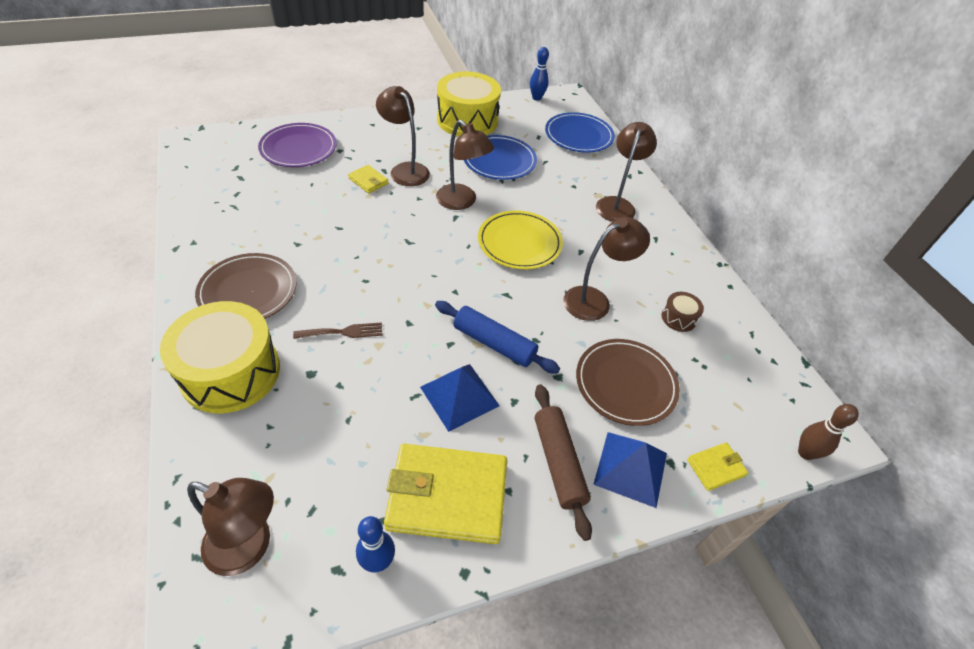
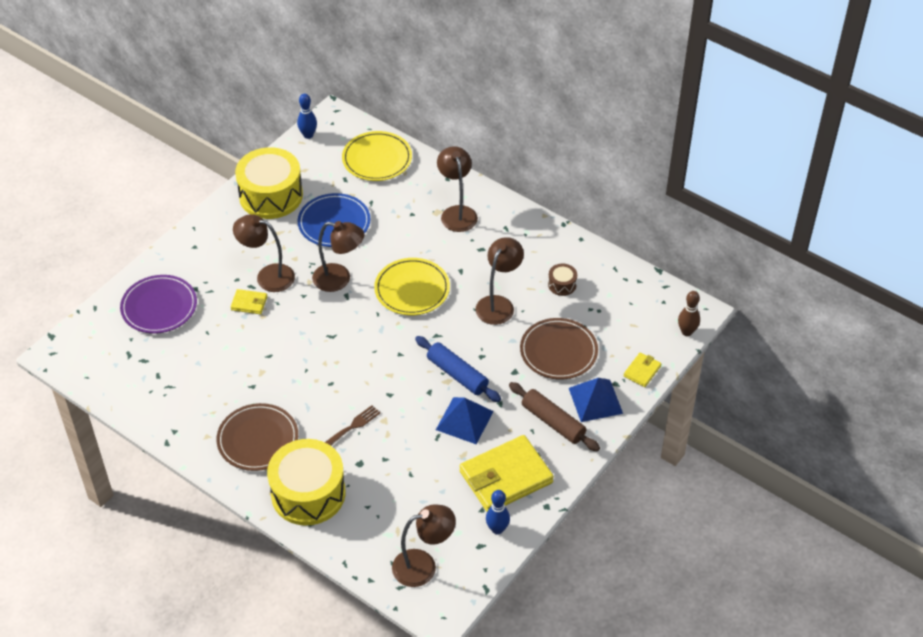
camera: 30 degrees left, 0 degrees up
(494, 343) = (457, 374): blue rolling pin -> blue rolling pin turned 45 degrees clockwise
(579, 136) = (377, 159): blue plate -> yellow plate

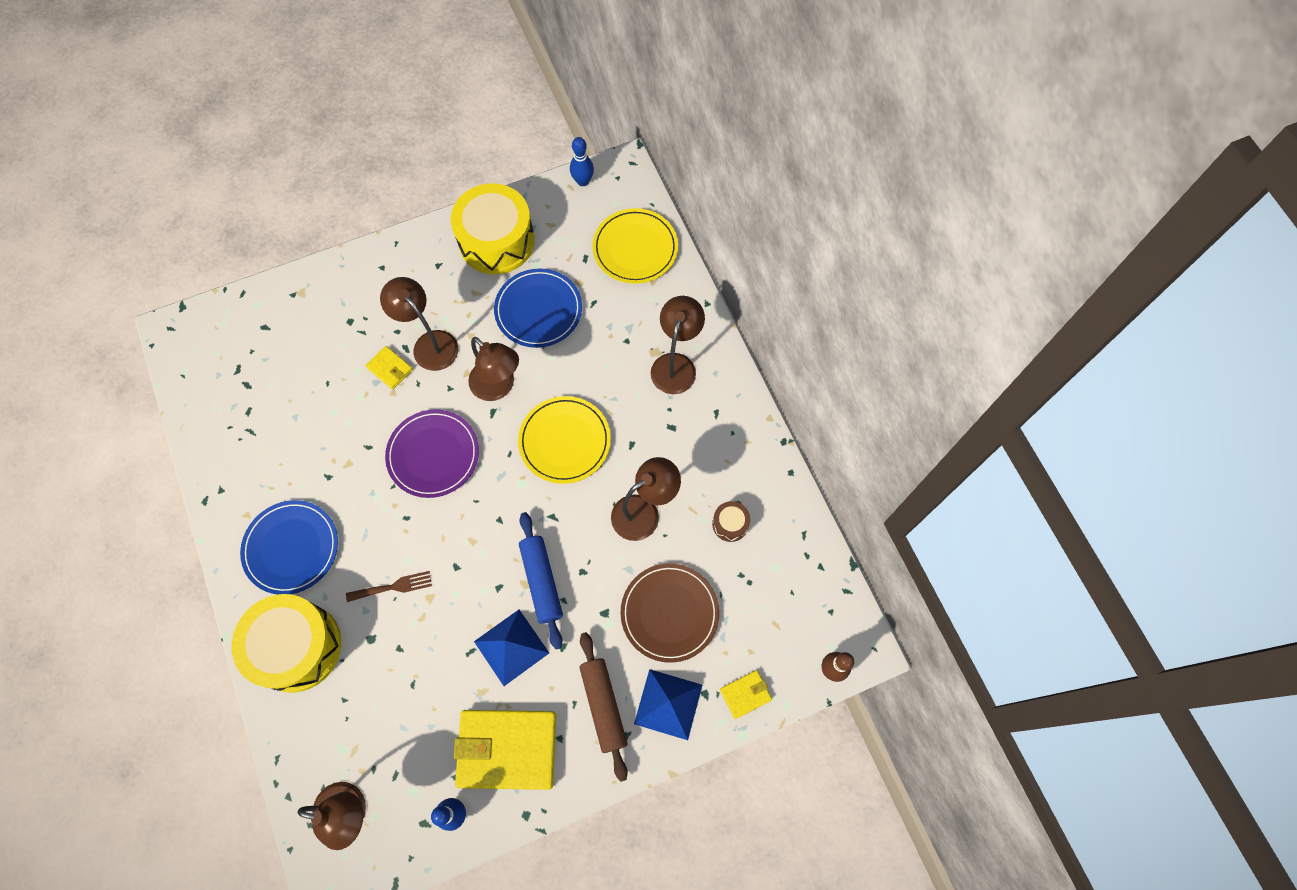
camera: 30 degrees right, 20 degrees up
(159, 307) = (302, 325): purple plate -> purple plate (433, 455)
(258, 439) = (291, 548): brown plate -> blue plate

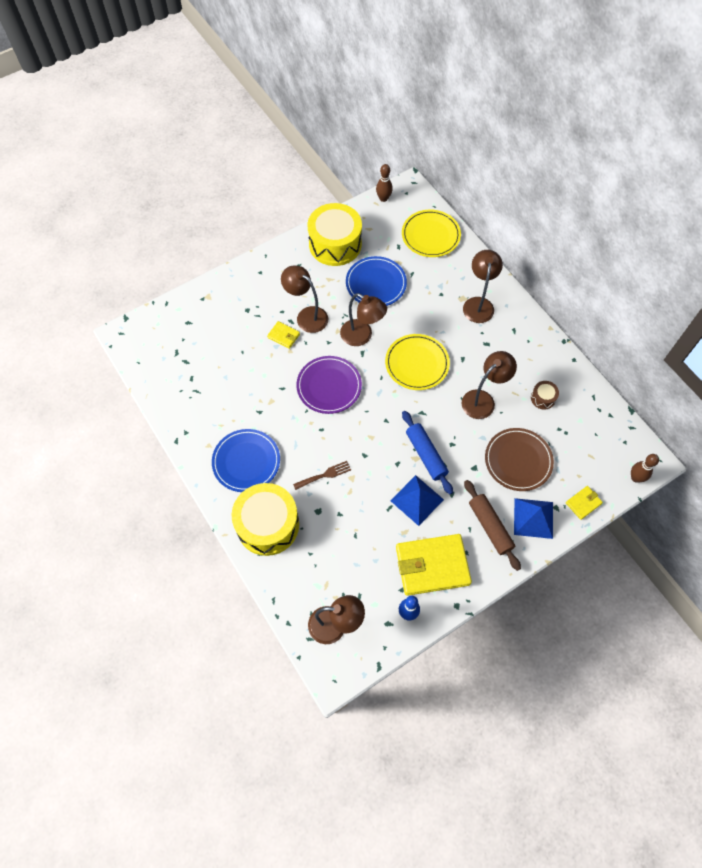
camera: 10 degrees left, 5 degrees down
(583, 181) = (383, 198): blue bowling pin -> brown bowling pin

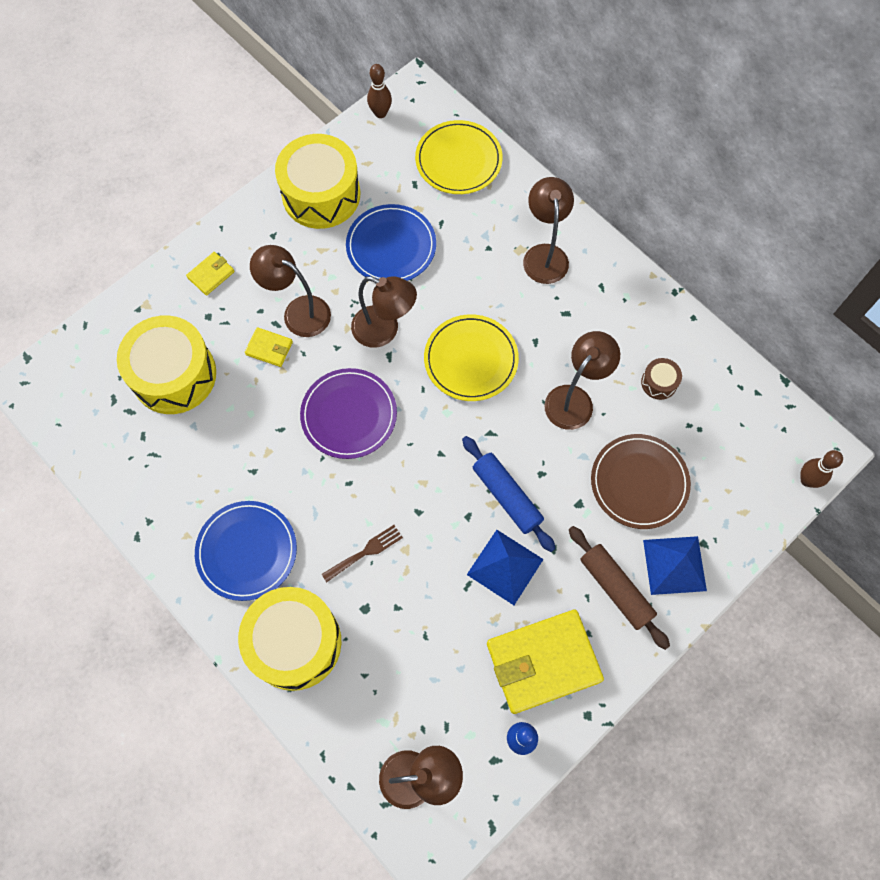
camera: 10 degrees left, 5 degrees up
(218, 343) = (174, 375): none -> yellow drum
(583, 503) = (740, 530): yellow wallet -> yellow wallet (211, 275)

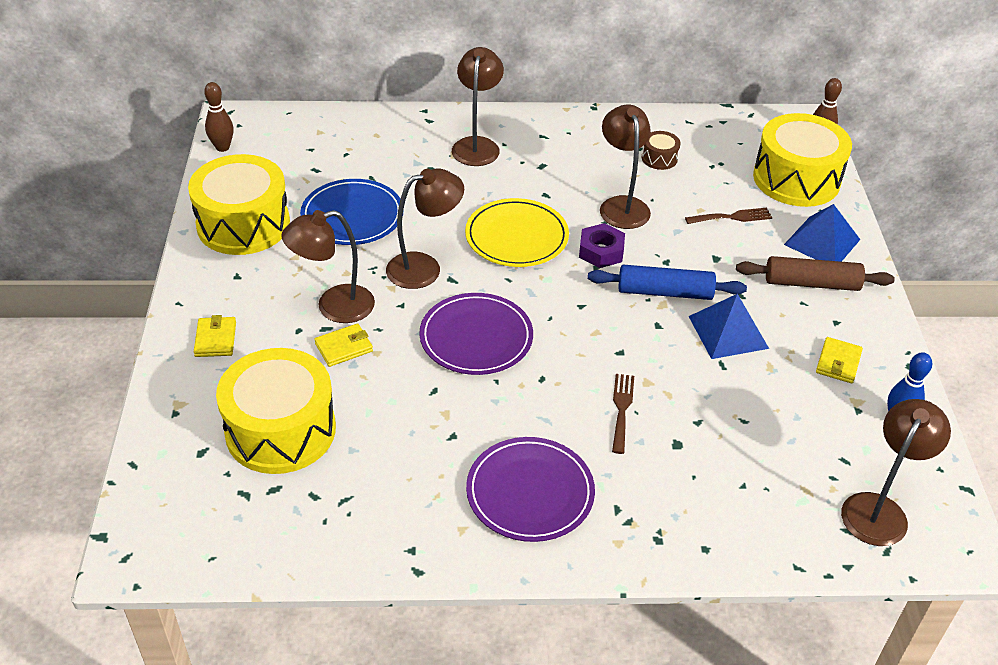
camera: 50 degrees left, 25 degrees down
(247, 551) = (530, 492): blue plate -> purple plate
(295, 643) = (662, 515): yellow drum -> yellow drum (796, 179)
(458, 160) = (330, 135): yellow plate -> none
(509, 424) = (601, 251): none -> purple nut
(543, 662) = (838, 362): yellow wallet -> yellow wallet, size x0.46
(544, 254) = (477, 145): brown lamp -> brown lamp turned 60 degrees clockwise
(639, 482) = (732, 217): brown plate -> brown fork

